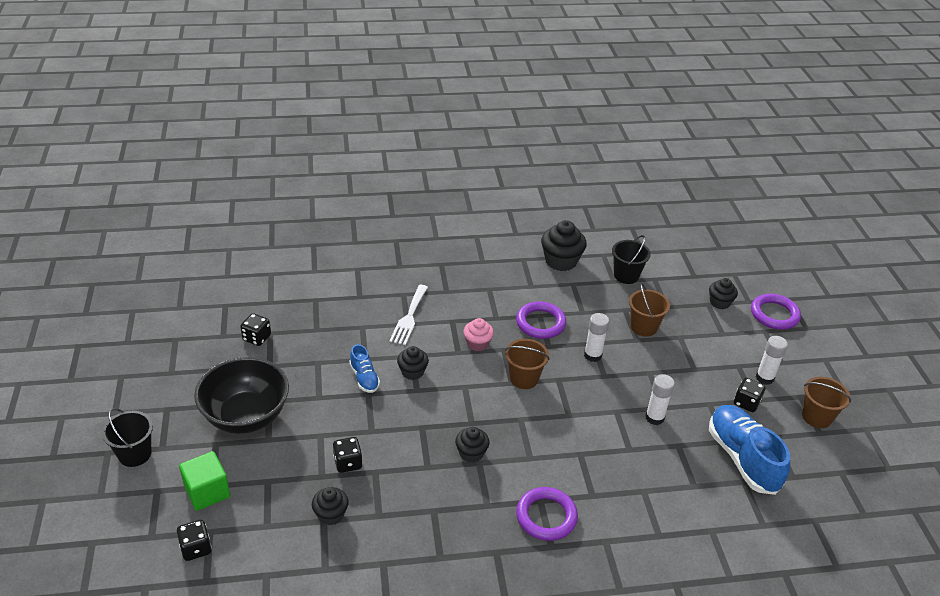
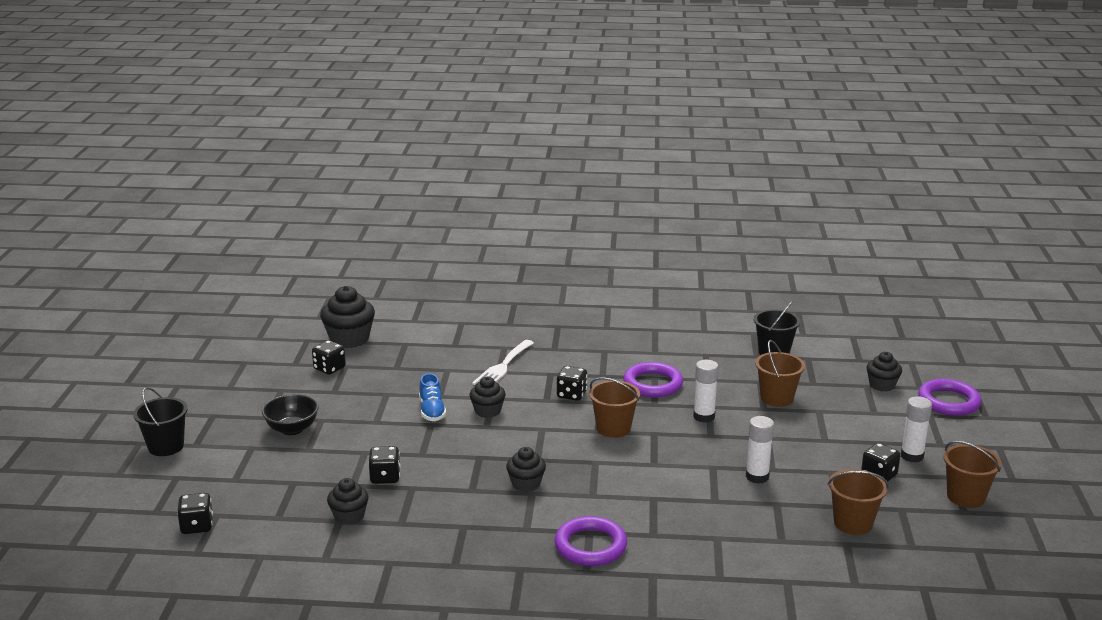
camera: 15 degrees right, 15 degrees down
(207, 492) = (227, 484): green cube -> none
(246, 416) = (292, 429): black bowl -> black bowl, size x0.56
(477, 343) = (571, 394): pink cupcake -> black dice
(561, 261) = (699, 334): black cupcake -> black cupcake (349, 339)
(742, 458) = (853, 523): blue shoe -> brown bucket

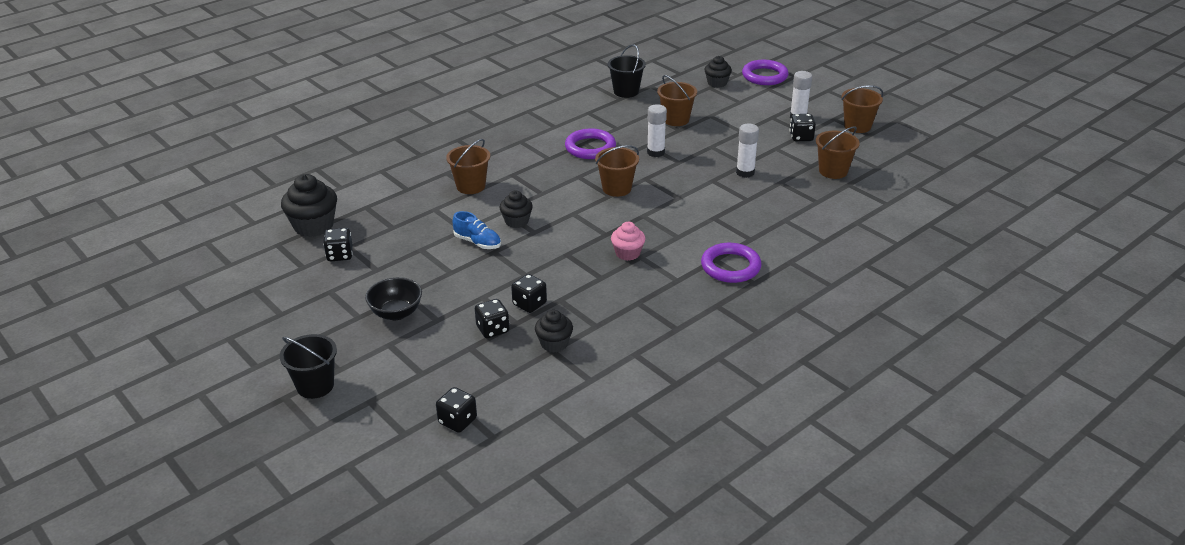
camera: 45 degrees left, 10 degrees up
(502, 366) = (471, 186): white fork -> brown bucket
(526, 484) = (627, 253): black cupcake -> pink cupcake
(571, 394) = (552, 181): black dice -> black dice (493, 329)

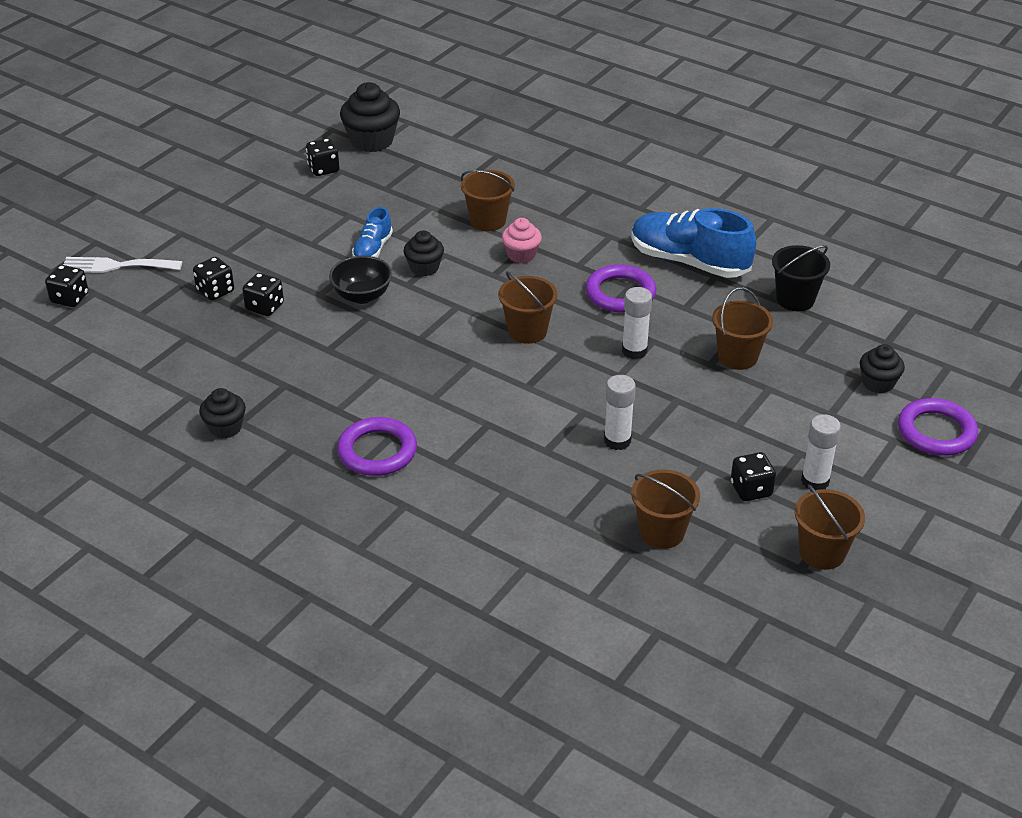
camera: 75 degrees right, 5 degrees up
(315, 386) = (114, 207): black bucket -> none
(396, 313) = (232, 225): black bowl -> black bowl (362, 296)
(420, 388) = (116, 266): none -> white fork
(554, 343) = (198, 336): black cupcake -> black cupcake (225, 427)
(567, 118) = (689, 262): none -> blue shoe
(627, 253) = (382, 362): pink cupcake -> pink cupcake (521, 255)

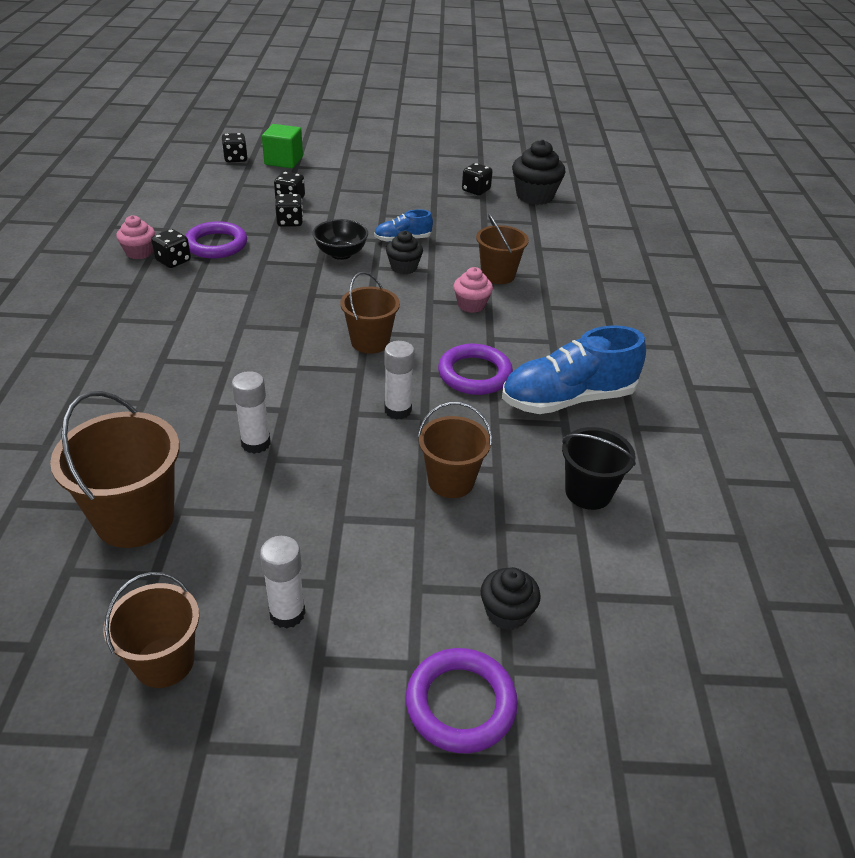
camera: 55 degrees right, 0 degrees up
(116, 266) = (283, 161): white fork -> green cube
(225, 427) = (139, 252): black cupcake -> pink cupcake
(377, 451) = (154, 322): purple ring -> purple ring (216, 244)
(662, 532) = (135, 518): brown bucket -> brown bucket, size x1.53
(689, 262) = (568, 399): blue shoe -> blue shoe turned 105 degrees counterclockwise
(751, 489) = (240, 563): black dice -> black dice (173, 261)

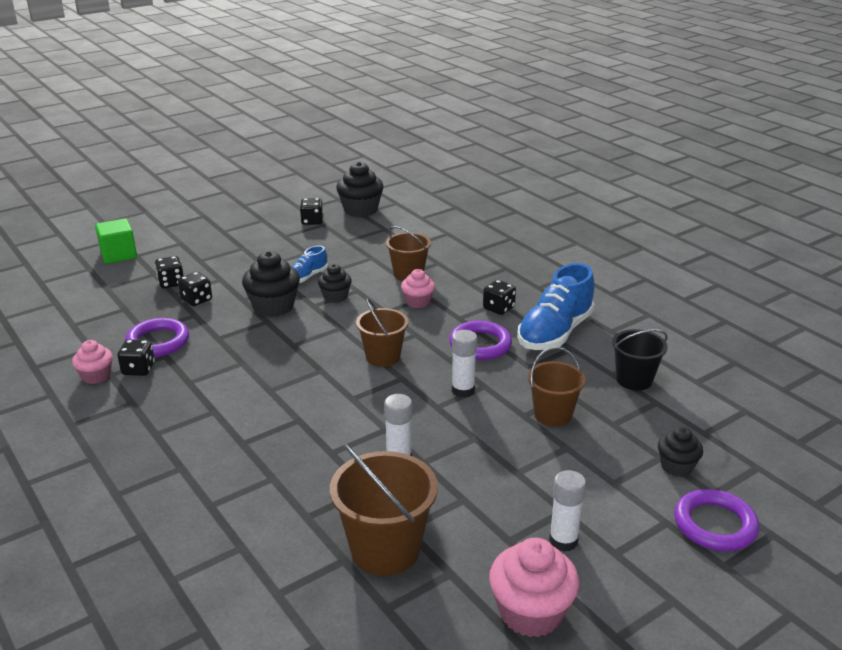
camera: 35 degrees left, 10 degrees down
(164, 662) = (531, 612): brown bucket -> pink cupcake
(235, 159) = (70, 269): black dice -> black dice (498, 308)
(341, 254) = (273, 306): black bowl -> black cupcake

